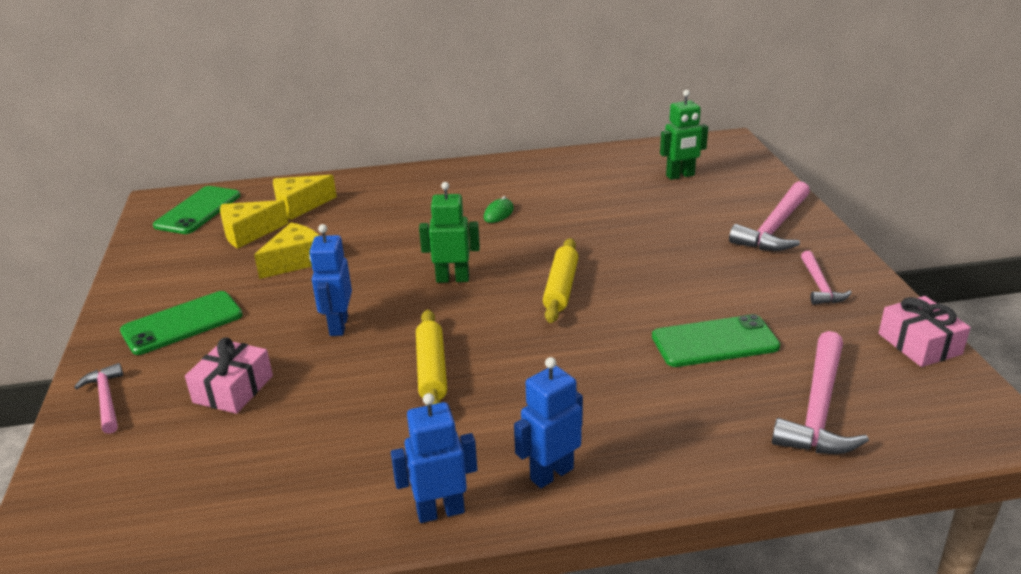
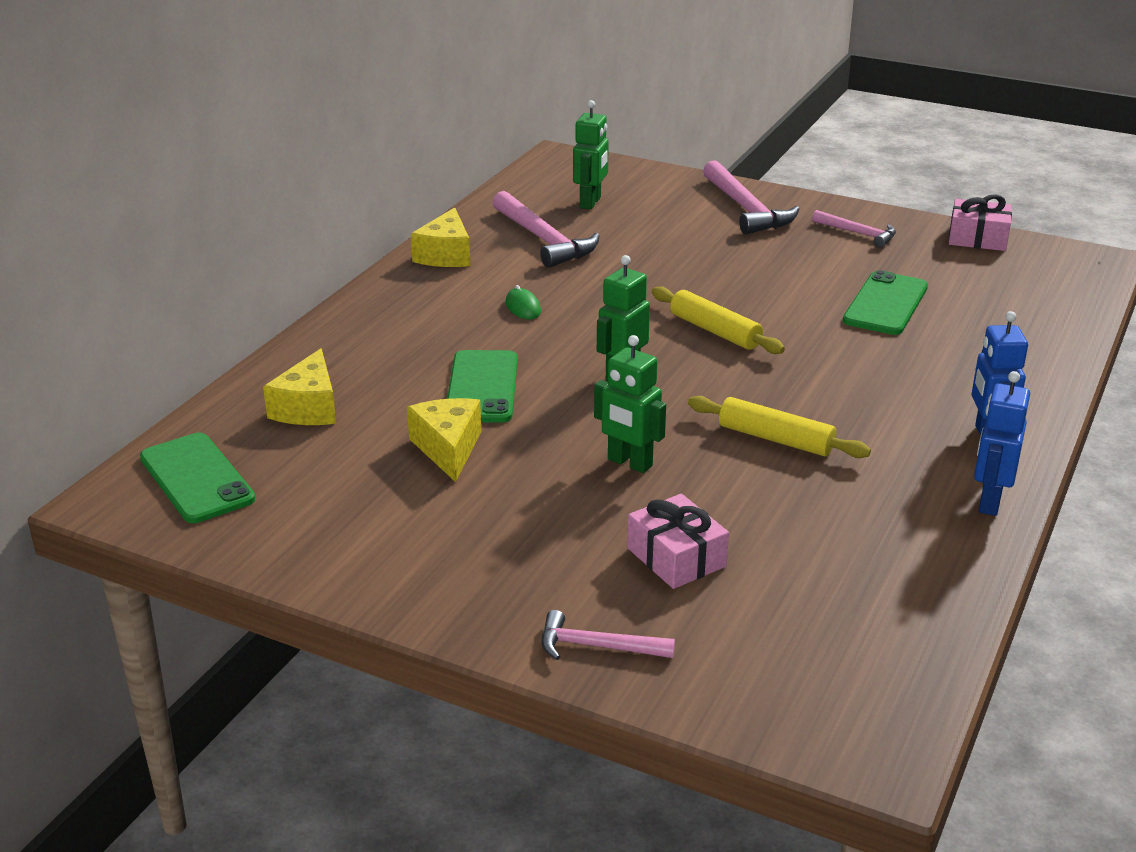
camera: 55 degrees left, 0 degrees up
(182, 323) = (490, 558): green phone -> green phone (482, 387)
(249, 233) = (325, 459): yellow cheese -> yellow cheese (445, 255)
(338, 326) = (629, 463): blue robot -> green robot
(818, 408) = (1014, 305): pink hammer -> pink hammer (544, 240)

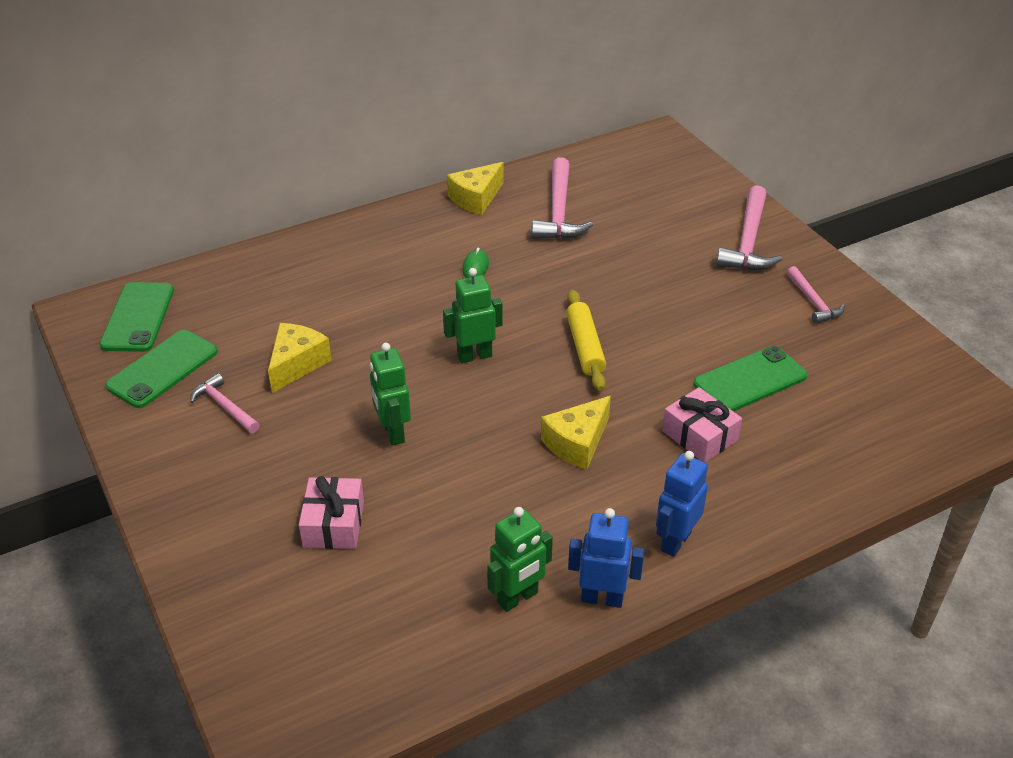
camera: 35 degrees right, 10 degrees up
(308, 408) = (253, 292): yellow cheese -> yellow cheese (577, 443)
(482, 387) = (372, 324): green phone -> green phone (162, 369)
(591, 203) = (633, 189): green robot -> green robot (518, 598)
(597, 646) = (210, 563): pink hammer -> pink hammer (225, 406)
(775, 439) = (514, 462): yellow rolling pin -> none
(977, 238) = (915, 348): pink gift -> pink gift (699, 435)
(989, 502) = (602, 598): blue robot -> blue robot turned 45 degrees clockwise

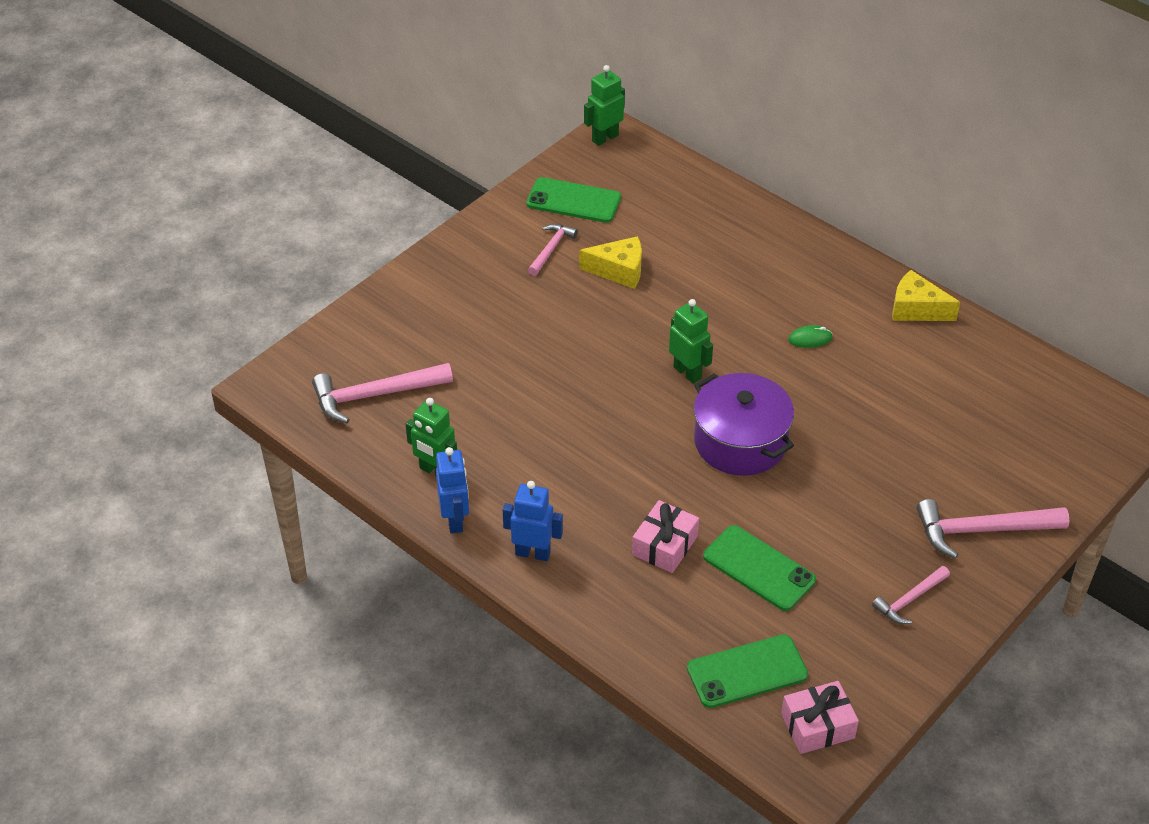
camera: 70 degrees right, 5 degrees up
(138, 317) = (623, 164): green phone -> green phone (747, 672)
(334, 524) = (462, 349): pink gift -> pink gift (817, 726)
(393, 432) = (570, 351): green robot -> green robot (605, 138)
(558, 211) = (935, 373): pink hammer -> pink hammer (375, 395)
(577, 443) = (614, 466): yellow cheese -> none
(585, 347) = (740, 442): yellow rolling pin -> purple pot

